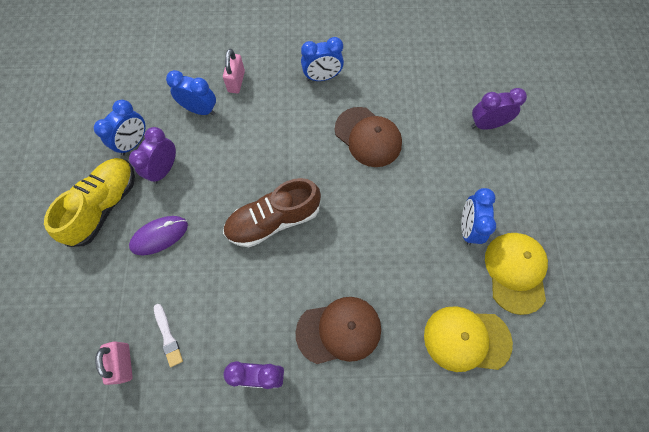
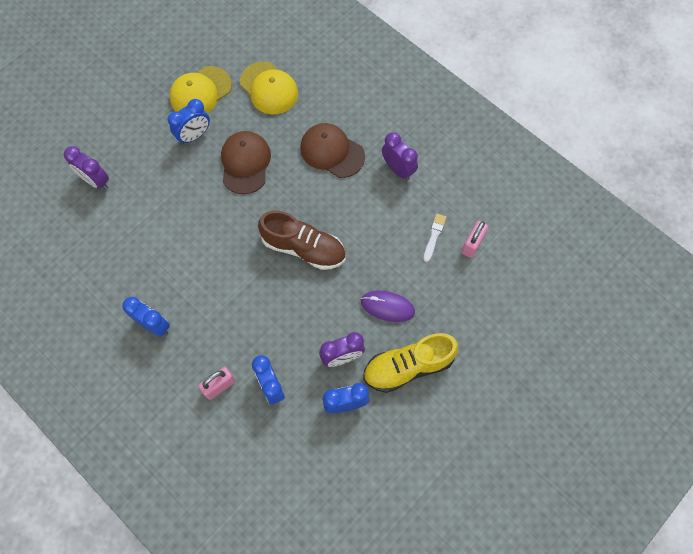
camera: 135 degrees left, 0 degrees up
(368, 137) = (180, 246): brown cap -> brown cap (245, 163)

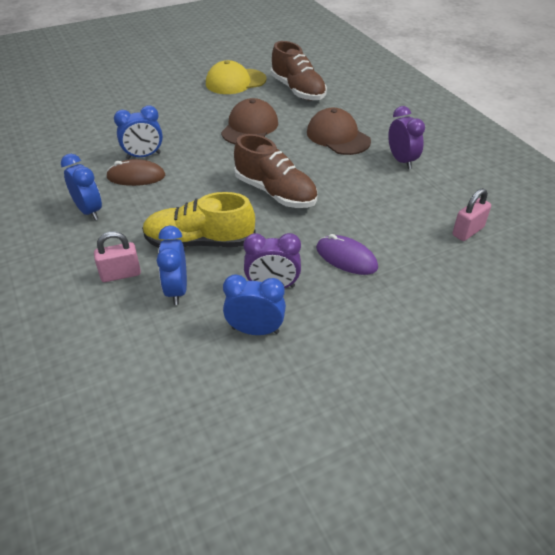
camera: 20 degrees right, 25 degrees down
(96, 181) = (109, 111): purple clock -> none
(172, 268) = (136, 176): none -> brown mouse
(194, 135) = (213, 103): blue clock -> blue clock (143, 156)
(269, 88) = (298, 90): yellow cap -> brown shoe
(408, 366) = (349, 316): yellow shoe -> yellow shoe (199, 242)
(434, 236) = (424, 215): white brush -> none

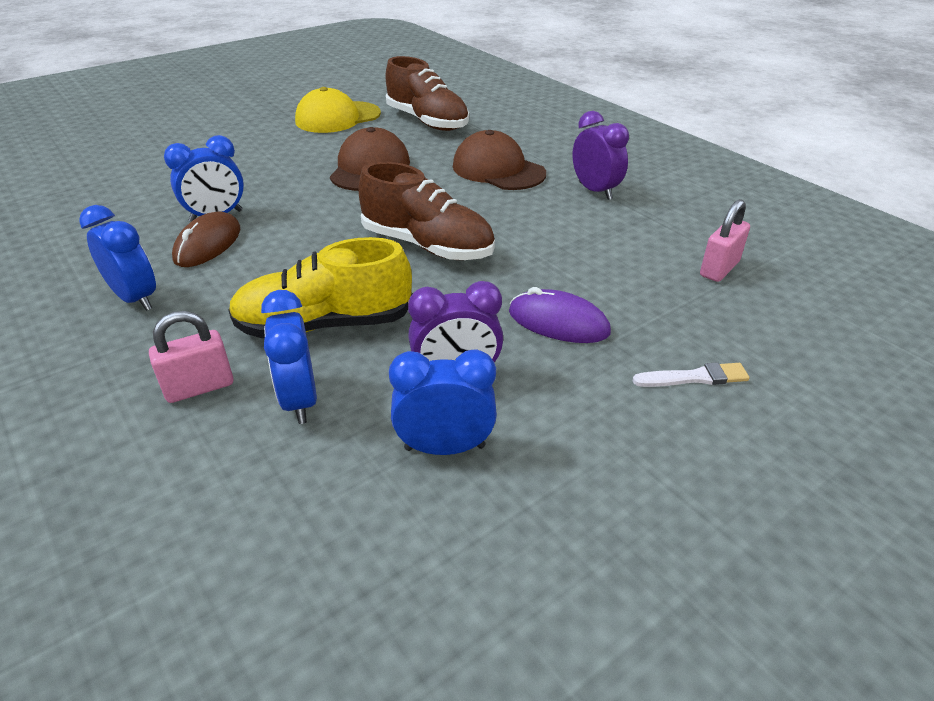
camera: 10 degrees left, 5 degrees down
(136, 176) = (208, 244): brown mouse -> brown mouse turned 60 degrees counterclockwise
(421, 306) = (694, 377): none -> white brush

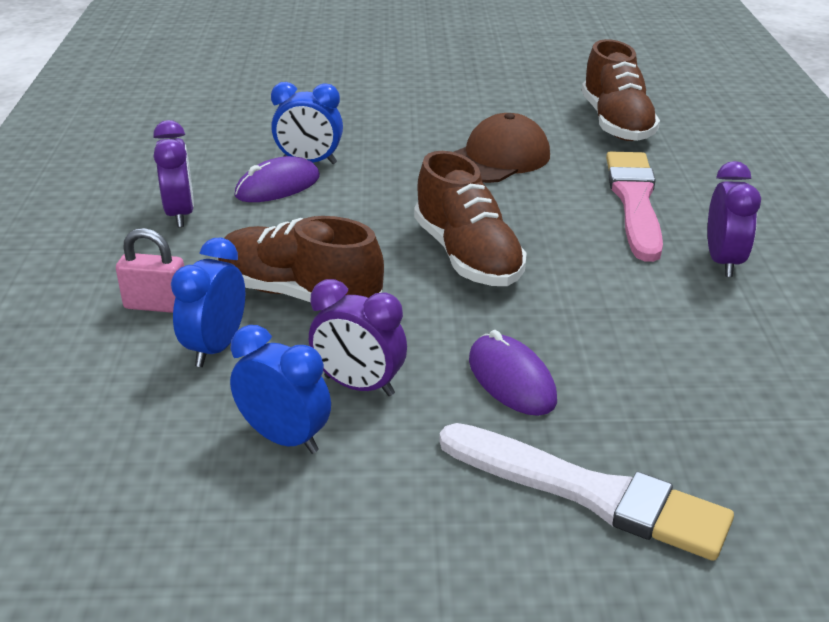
camera: 35 degrees right, 5 degrees down
(135, 299) = (180, 214): blue clock -> purple clock
(208, 244) = (278, 186): brown mouse -> purple mouse
(325, 324) = (299, 294): yellow shoe -> brown shoe
(338, 118) = (523, 93): yellow cap -> none
(498, 170) = (634, 202): brown cap -> pink brush
(694, 377) = (589, 492): white brush -> white brush, size x2.16
(719, 269) = (768, 402): pink padlock -> none

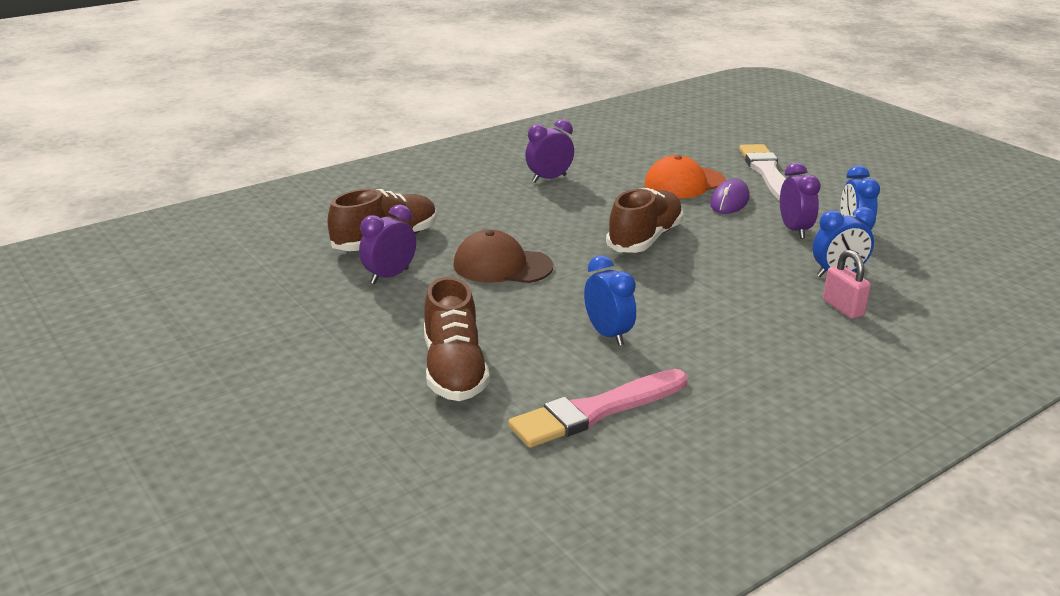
camera: 125 degrees left, 5 degrees down
(180, 214) = (754, 352): purple clock -> purple clock (389, 276)
(278, 186) = (660, 331): purple mouse -> none
(299, 294) = (759, 271): brown shoe -> brown shoe (454, 370)
(617, 370) = (684, 183): none -> orange cap
(634, 202) = (508, 211): pink brush -> pink brush (596, 411)

